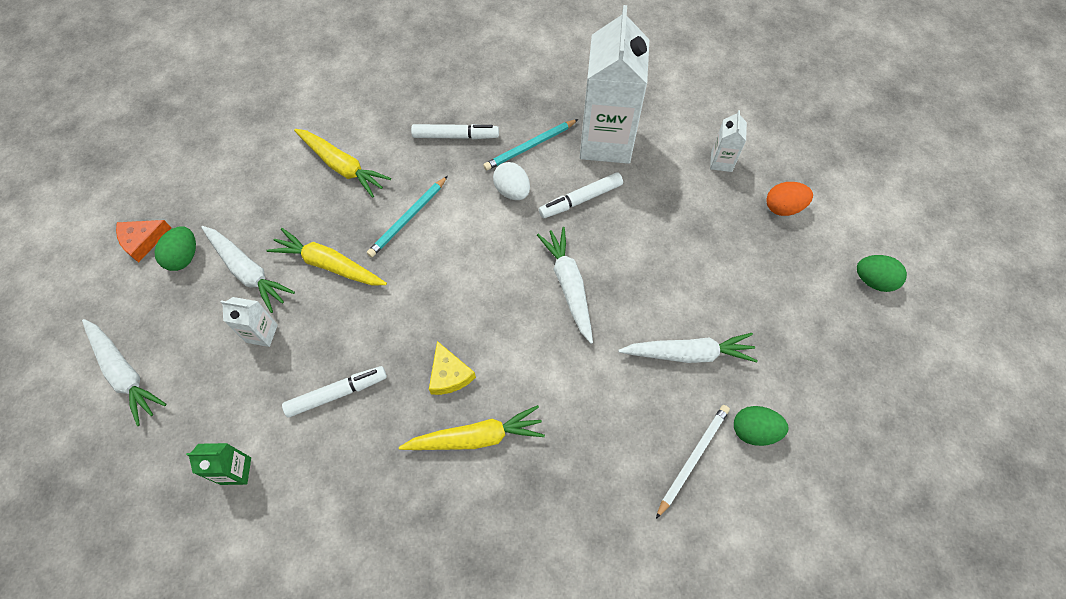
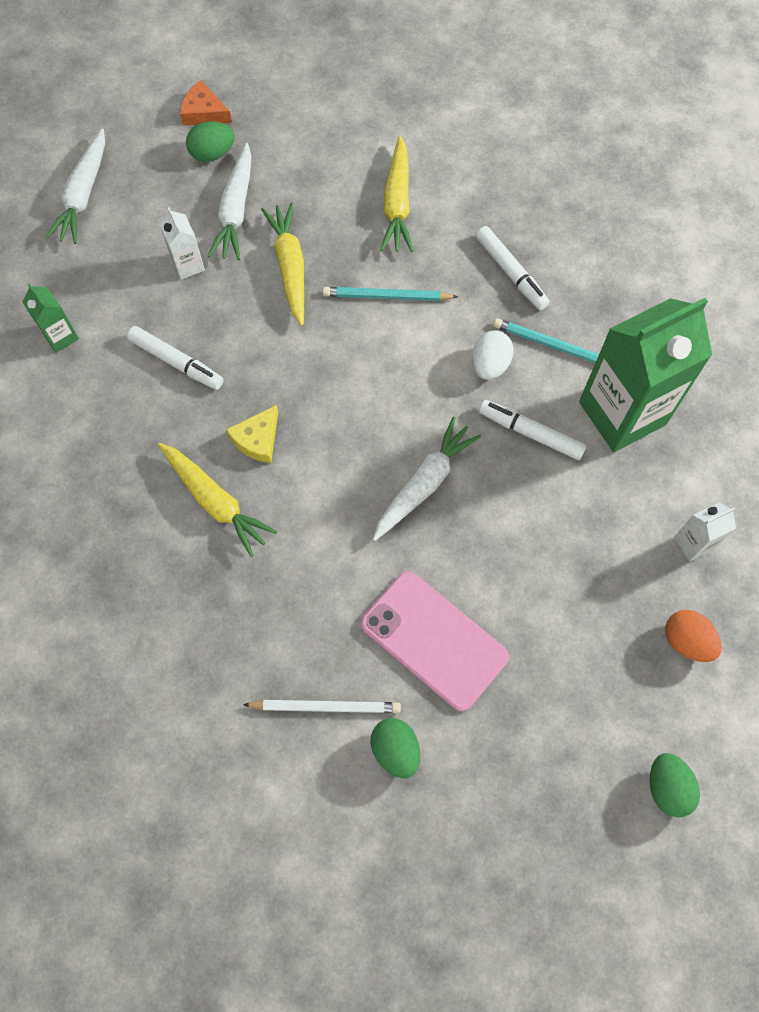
camera: 55 degrees right, 5 degrees up
(606, 141) = (622, 413): white carton -> green carton
(688, 354) = (434, 640): white carrot -> pink phone

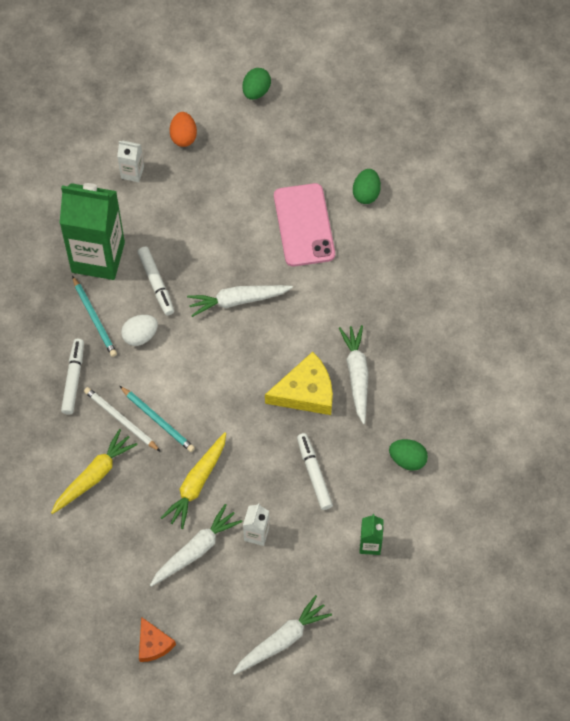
camera: 140 degrees left, 5 degrees down
(212, 153) = (175, 605): green egg -> green egg (407, 460)
(215, 501) = (357, 375): yellow carrot -> white carrot
(257, 439) = (305, 392): yellow cheese -> yellow cheese, size x1.68
(326, 706) = (383, 235): white pencil -> white pencil (120, 420)

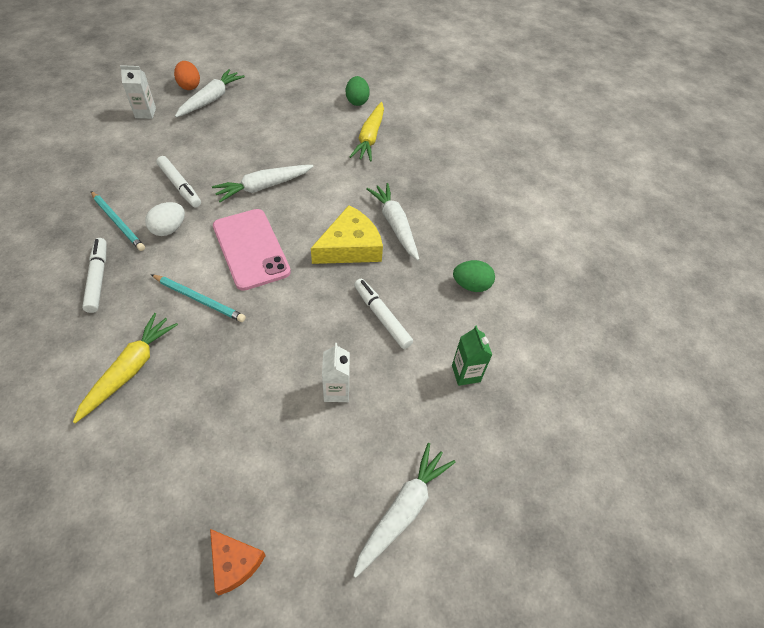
camera: 20 degrees left, 10 degrees down
(98, 257) = (117, 175): green carton -> none
(120, 420) = (156, 307): white pencil -> none
(196, 484) = (255, 353): yellow carrot -> yellow carrot (370, 138)
(196, 550) = (269, 425): white carrot -> white carrot (211, 99)
(256, 91) = (246, 54): green egg -> none
(304, 225) = (310, 127): pink phone -> pink phone (251, 249)

